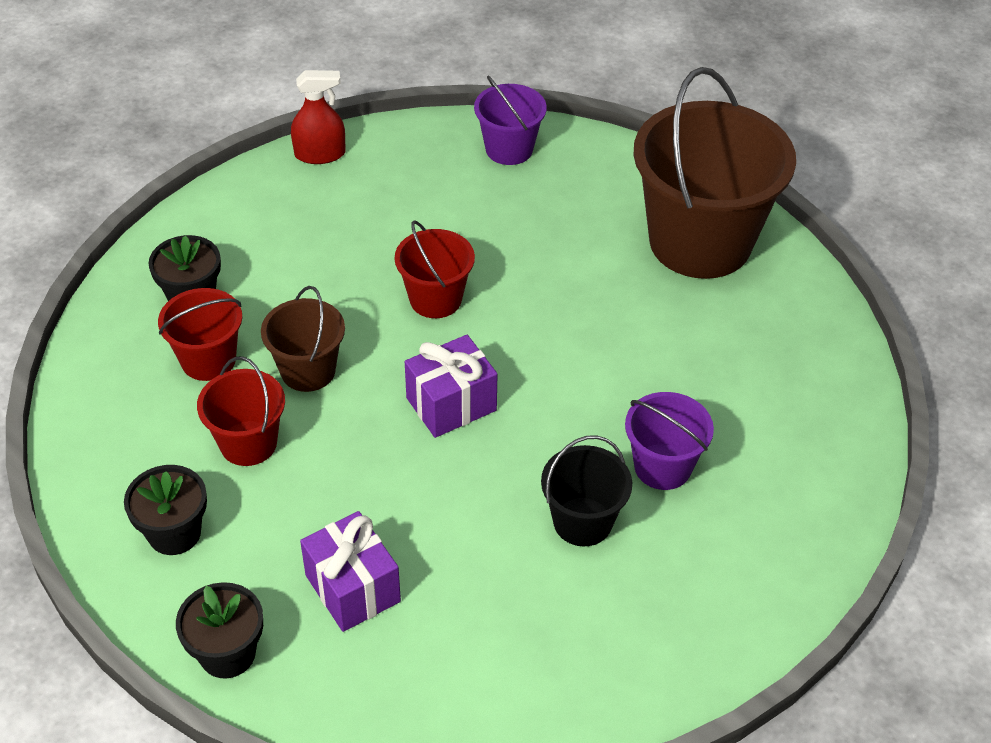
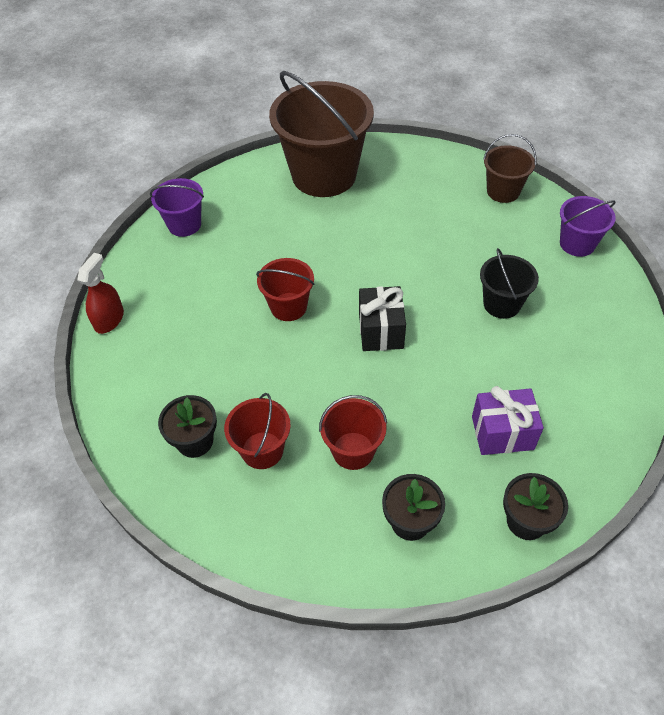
camera: 60 degrees left, 5 degrees up
(308, 371) = (308, 395): brown bucket -> brown bucket (503, 191)
(451, 404) = (380, 331): purple gift -> black gift
(662, 466) = (479, 255): purple bucket -> purple bucket (577, 244)

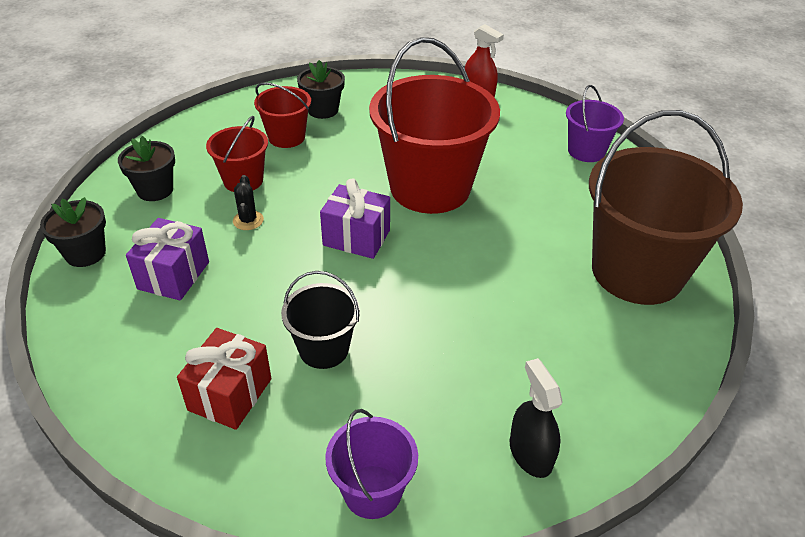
camera: 110 degrees right, 10 degrees down
(288, 307) = (430, 188): red bucket -> red bucket, size x2.04
(380, 331) = (356, 237): black gift -> purple gift
(405, 416) = (248, 220): none -> black cactus
(503, 191) = (530, 453): brown bucket -> black spray bottle
(573, 336) = (230, 394): none -> red gift

